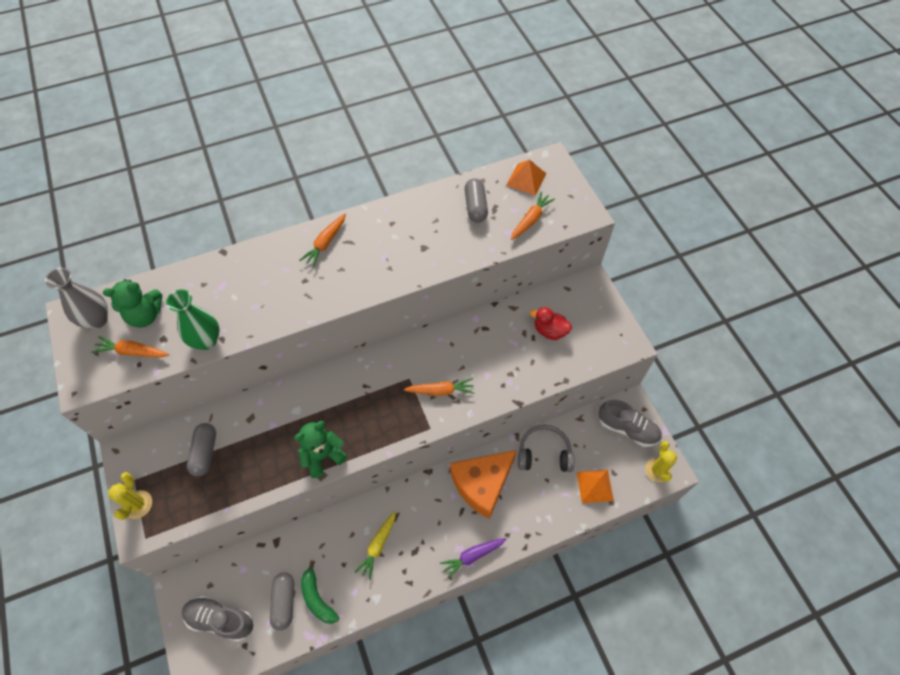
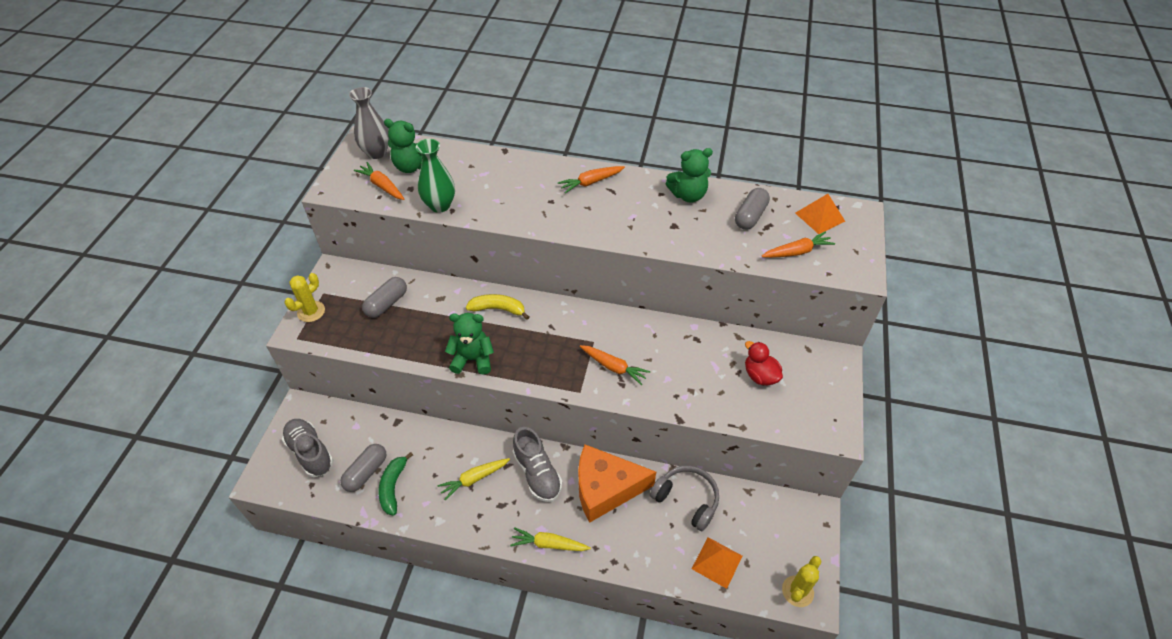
camera: 35 degrees right, 10 degrees down
(309, 397) = (498, 309): none -> yellow banana
(414, 213) = (688, 195): none -> green teddy bear
(472, 556) = (549, 544): purple carrot -> yellow carrot
(627, 429) = (793, 531): grey shoe -> grey shoe (537, 473)

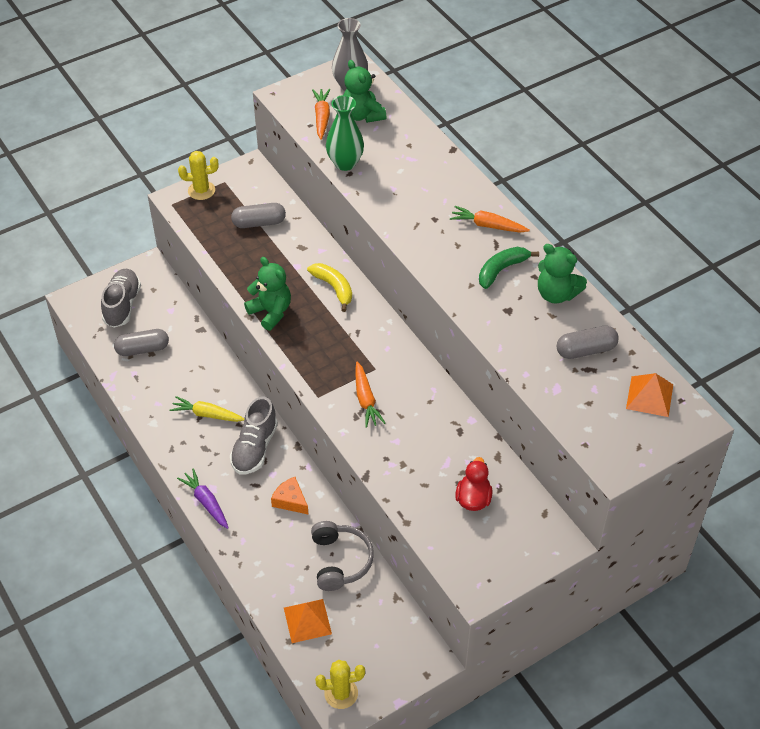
camera: 45 degrees right, 0 degrees up
(393, 487) = (149, 374): green banana -> green banana (501, 270)
(549, 544) = (206, 502): yellow carrot -> purple carrot
(605, 488) = (290, 501): orange cheese -> orange cheese, size x0.47
(797, 252) = (583, 407): orange carrot -> none

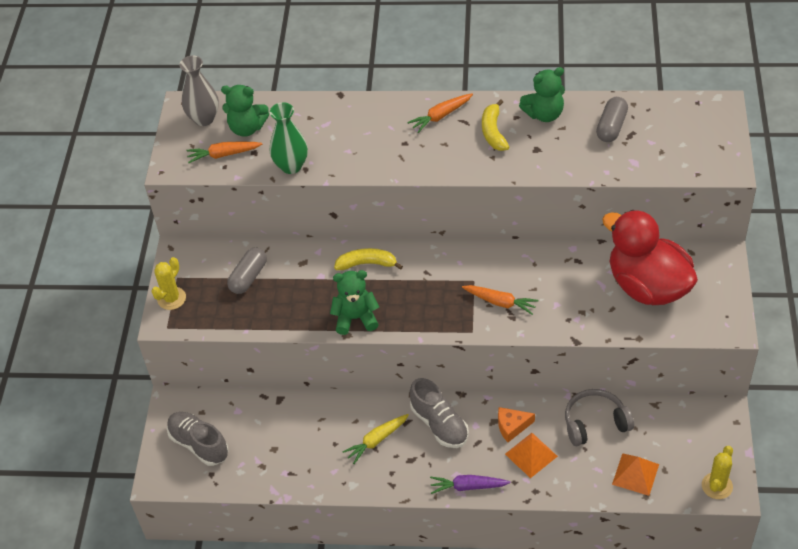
camera: 50 degrees left, 0 degrees up
(142, 349) = (264, 453): grey capsule -> none
(322, 117) = (223, 155): orange carrot -> orange carrot turned 45 degrees counterclockwise
(340, 561) = (595, 423): grey headphones -> grey headphones turned 45 degrees counterclockwise
(473, 499) = (647, 286): red duck -> red duck, size x2.22
(501, 270) = (493, 132): green banana -> yellow banana
(649, 396) = (681, 116): orange pyramid -> orange pyramid (531, 455)

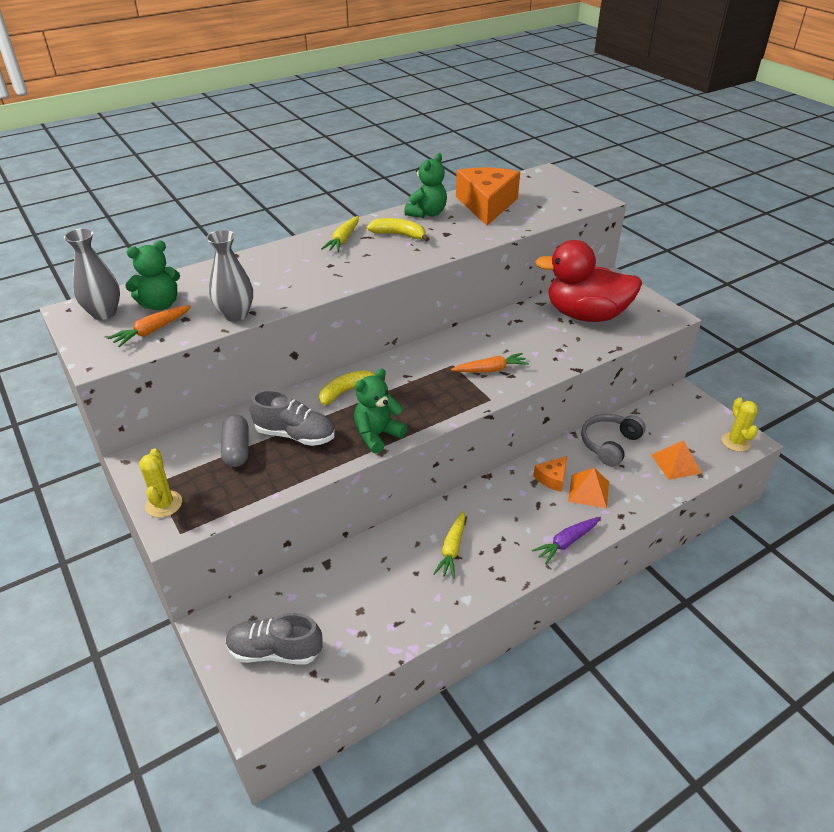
camera: 40 degrees left, 10 degrees down
(291, 166) = (235, 315): green vase -> grey vase
(439, 424) = (493, 507): grey shoe -> grey shoe (295, 435)
(441, 116) = (343, 240): orange carrot -> yellow carrot
(493, 132) = (399, 235): yellow banana -> yellow banana turned 150 degrees clockwise
(611, 127) = (486, 205): grey capsule -> orange cheese

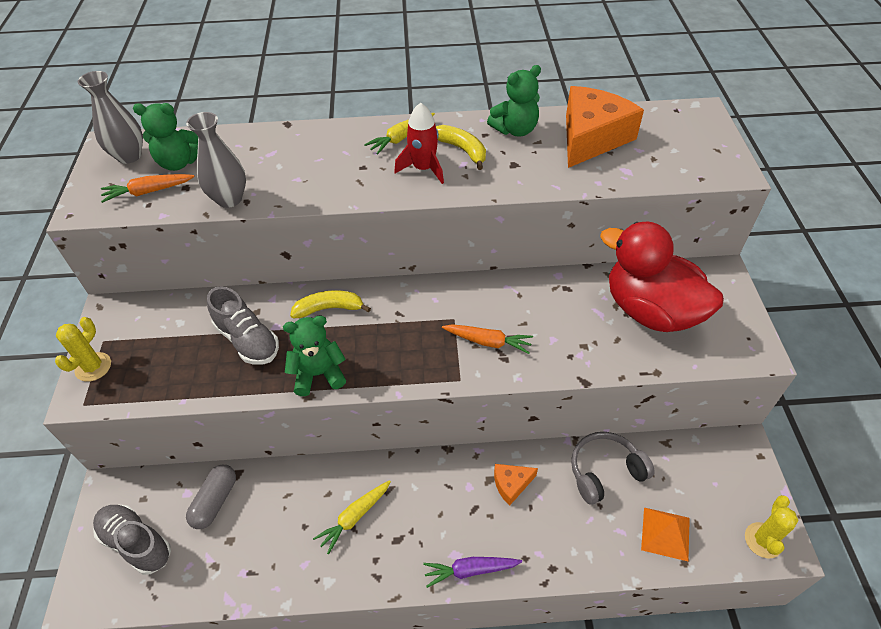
camera: 30 degrees right, 10 degrees up
(237, 449) = (189, 334): grey capsule -> grey capsule (215, 501)
(381, 253) = (423, 169): none -> red rocket
(588, 491) = (539, 519): orange pyramid -> none

